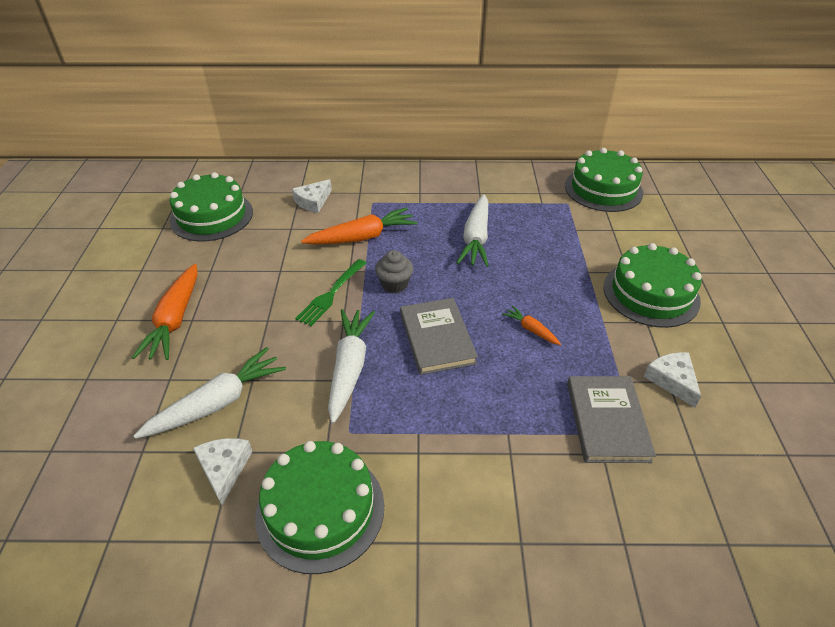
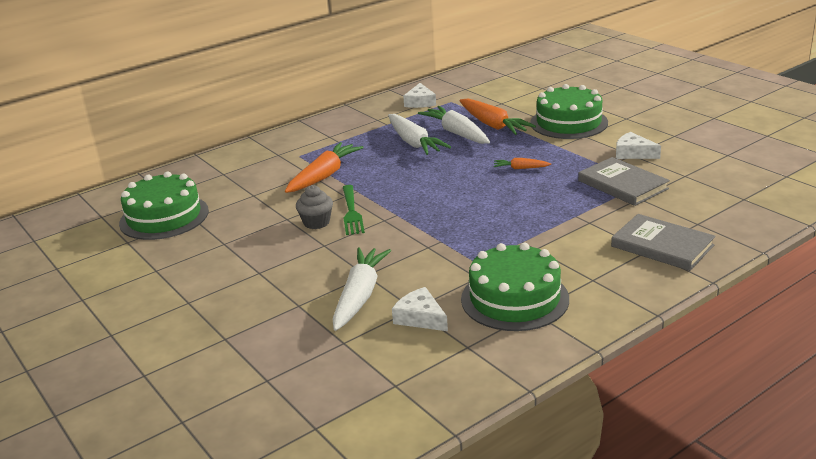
camera: 35 degrees left, 15 degrees down
(175, 319) = (244, 278): orange carrot -> orange carrot (492, 125)
(313, 201) = (245, 174): white cheese -> white cheese (420, 102)
(349, 368) = (428, 237): white carrot -> white carrot (457, 133)
(394, 284) = (392, 188): grey cupcake -> grey cupcake (316, 222)
(437, 338) = (466, 198): grey book -> grey book (662, 246)
(603, 189) = (465, 86): green cake -> none

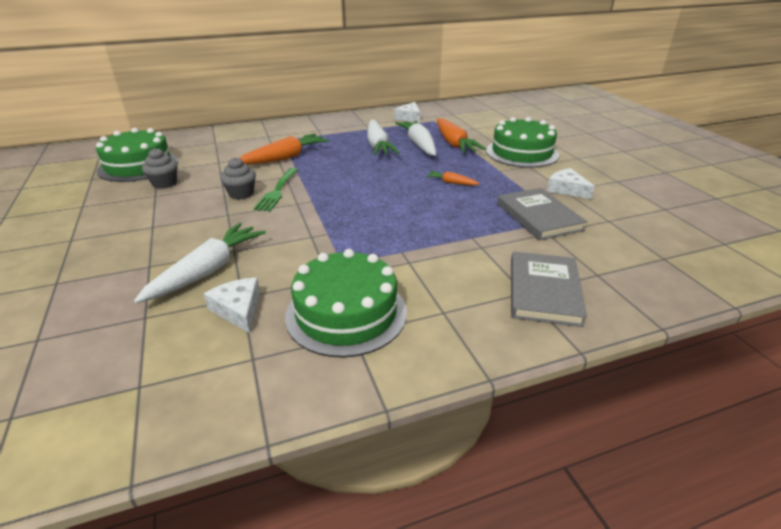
camera: 15 degrees right, 5 degrees up
(219, 229) = (164, 183): none -> grey cupcake
(662, 246) = (544, 291): grey book -> grey book turned 45 degrees clockwise

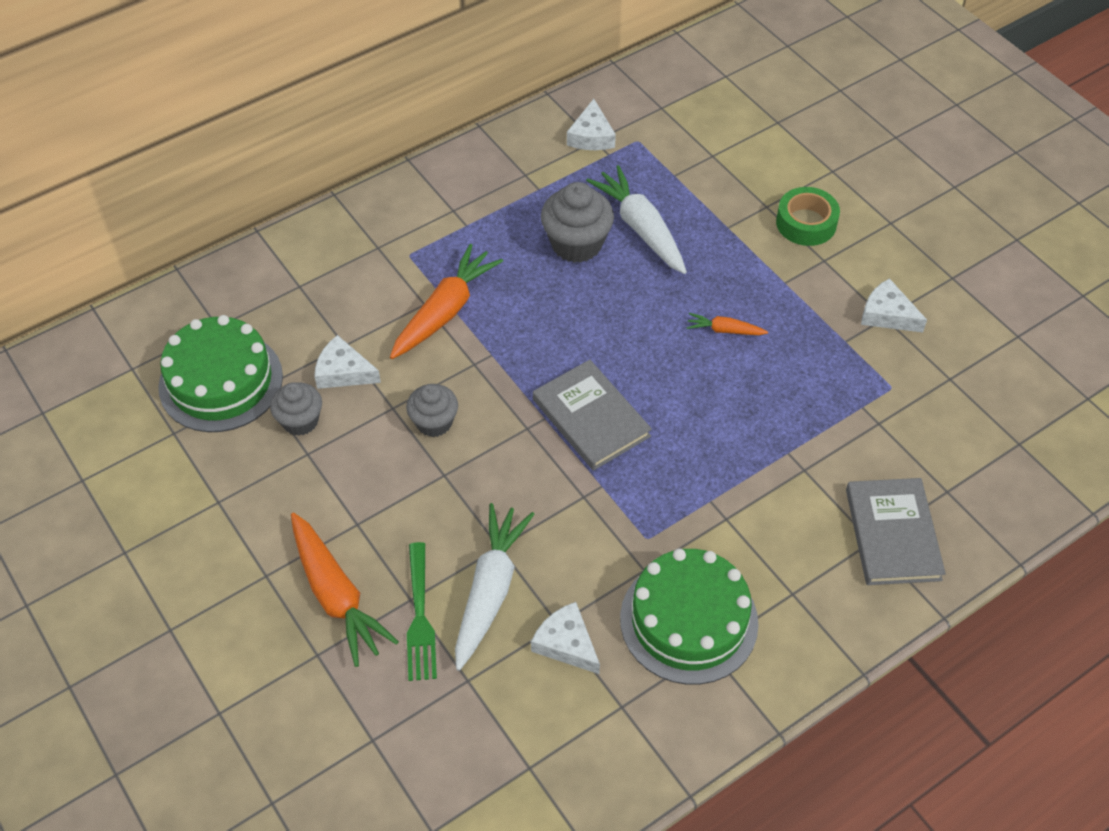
camera: 15 degrees left, 20 degrees up
(208, 170) = (343, 372): none -> white cheese
(277, 191) = (482, 404): green fork -> green fork (420, 617)
(378, 145) = (576, 244): white carrot -> grey cupcake
(454, 143) = (695, 213): orange carrot -> orange carrot (336, 595)
(522, 153) = (806, 223): green cake -> green tape
(538, 217) = (861, 389): grey book -> grey book (591, 418)

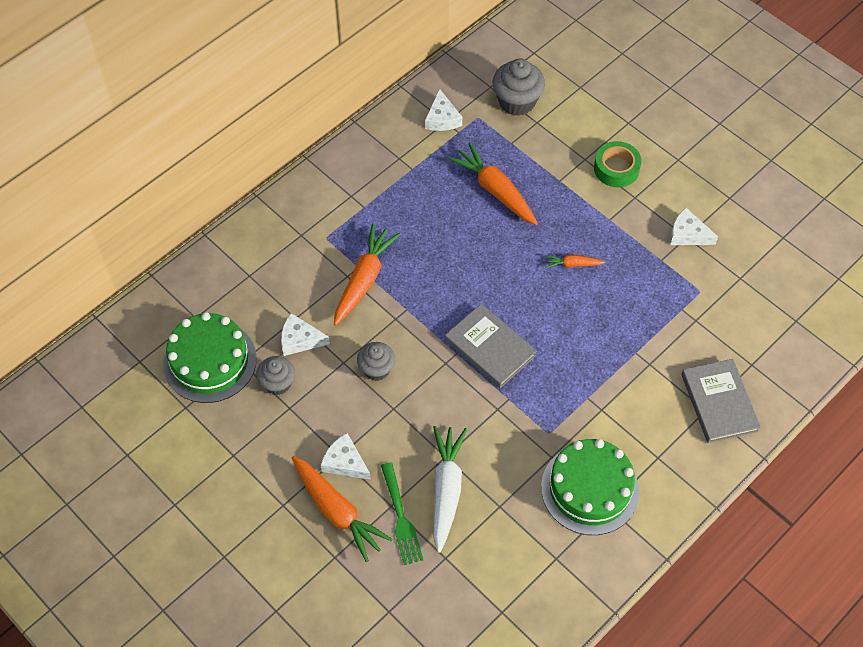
camera: 10 degrees left, 5 degrees up
(566, 643) = (508, 520): white cheese -> white cheese (345, 462)
(576, 244) = (450, 210): grey cupcake -> grey cupcake (517, 101)
(641, 228) = (495, 190): white carrot -> orange carrot

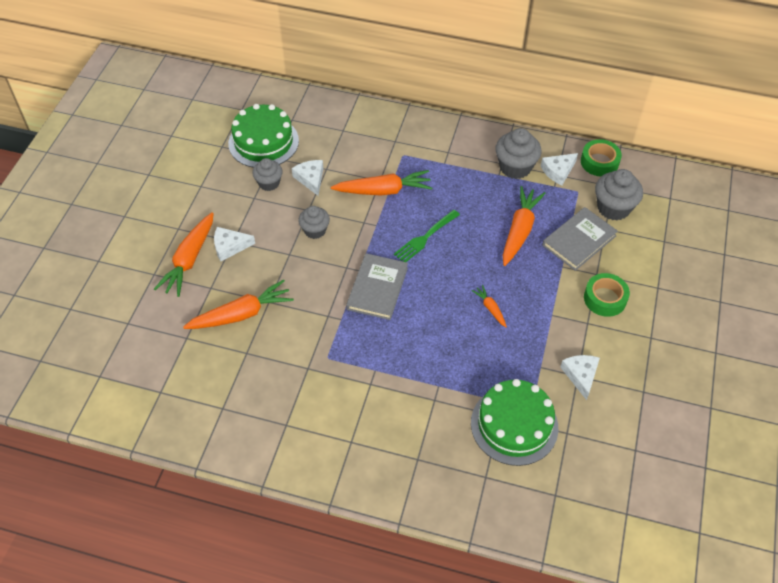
camera: 60 degrees right, 5 degrees down
(345, 462) = (230, 246): white cheese -> white cheese turned 105 degrees counterclockwise
(401, 517) = (204, 297): green fork -> green fork (425, 238)
(412, 150) = (515, 167): none -> grey cupcake
(446, 490) = (241, 314): white carrot -> orange carrot
(453, 79) = (599, 162): none -> green tape
(590, 489) = (294, 405): green cake -> green cake (514, 425)
(719, 402) = (431, 466): grey book -> grey book (579, 240)

